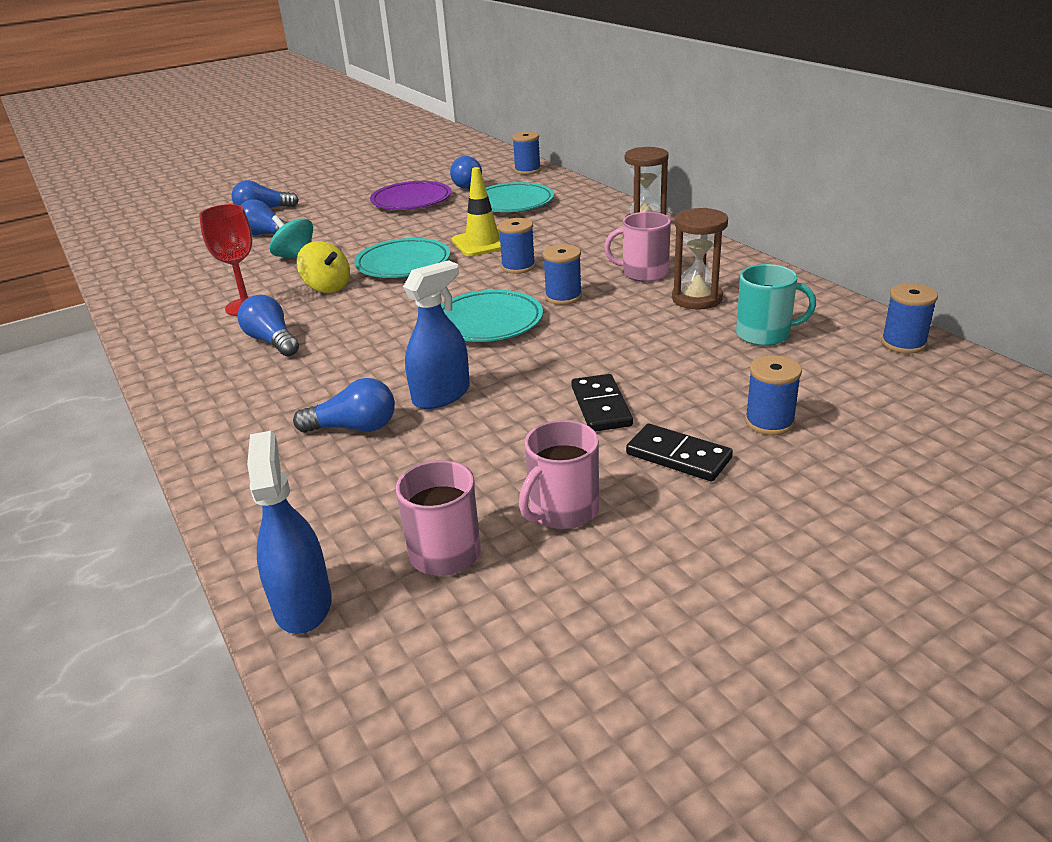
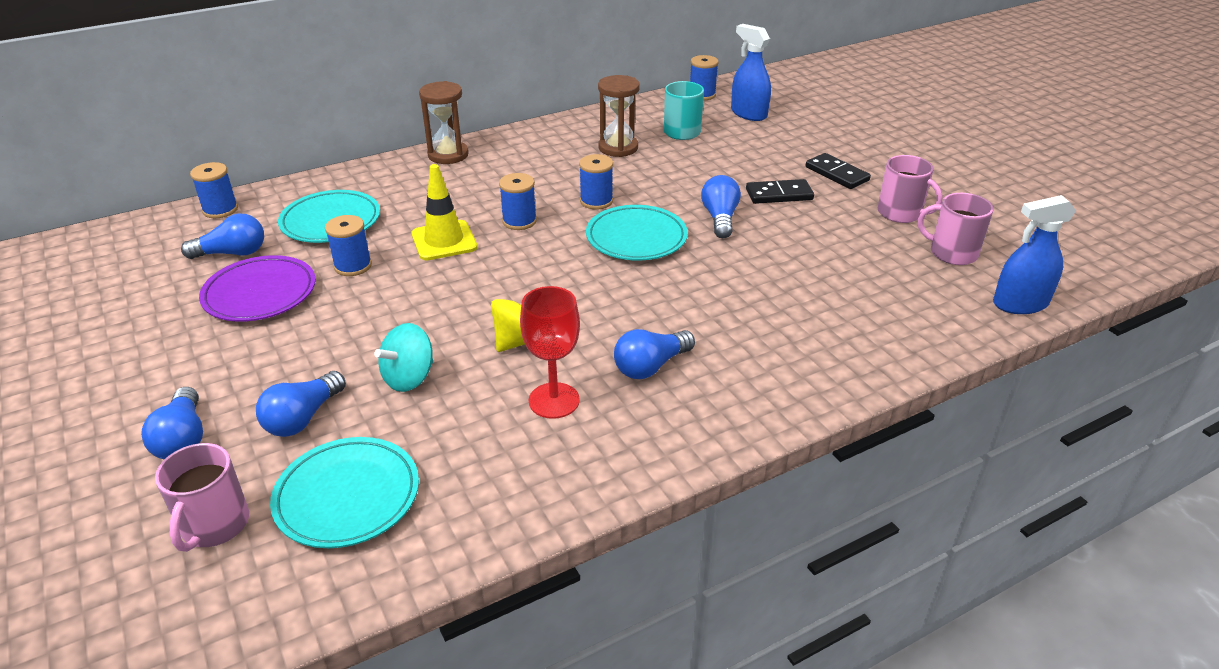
camera: 90 degrees left, 5 degrees up
(354, 428) = (815, 299): blue light bulb -> blue light bulb (720, 218)
(403, 264) = (476, 290): turquoise plate -> turquoise plate (347, 496)
(441, 395) = (763, 259): blue spray bottle -> blue spray bottle (748, 114)
(644, 273) = (561, 164): pink mug -> pink mug (214, 525)
(678, 456) = (837, 174): black domino -> black domino turned 75 degrees counterclockwise
(769, 422) = (796, 144): blue spool -> blue spool (353, 266)

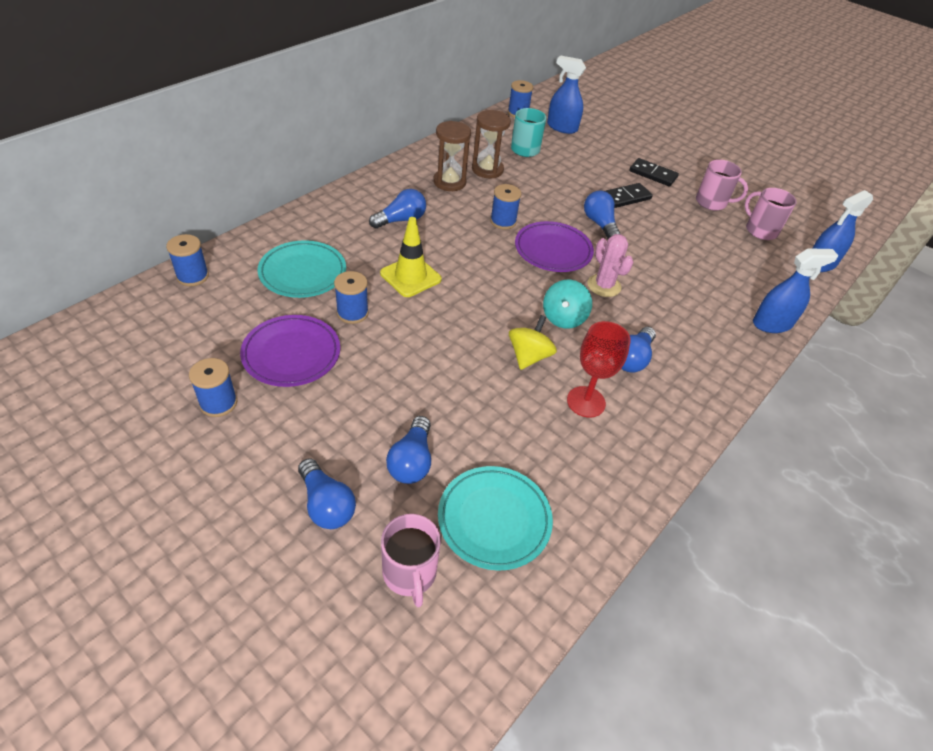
camera: 25 degrees left, 10 degrees up
(232, 253) = (237, 319): blue light bulb -> blue light bulb (401, 220)
(409, 378) = (469, 406): turquoise spinning top -> turquoise spinning top (563, 318)
(448, 155) = (357, 193): brown hourglass -> brown hourglass (449, 182)
(519, 221) = (457, 249): blue spool -> blue spool (218, 403)
(636, 238) = (553, 250): turquoise plate -> purple plate
(674, 283) = (604, 286): none -> pink cactus
(886, 362) = (772, 324): none -> blue spray bottle
(952, 253) = (760, 230): pink mug -> pink mug turned 45 degrees clockwise

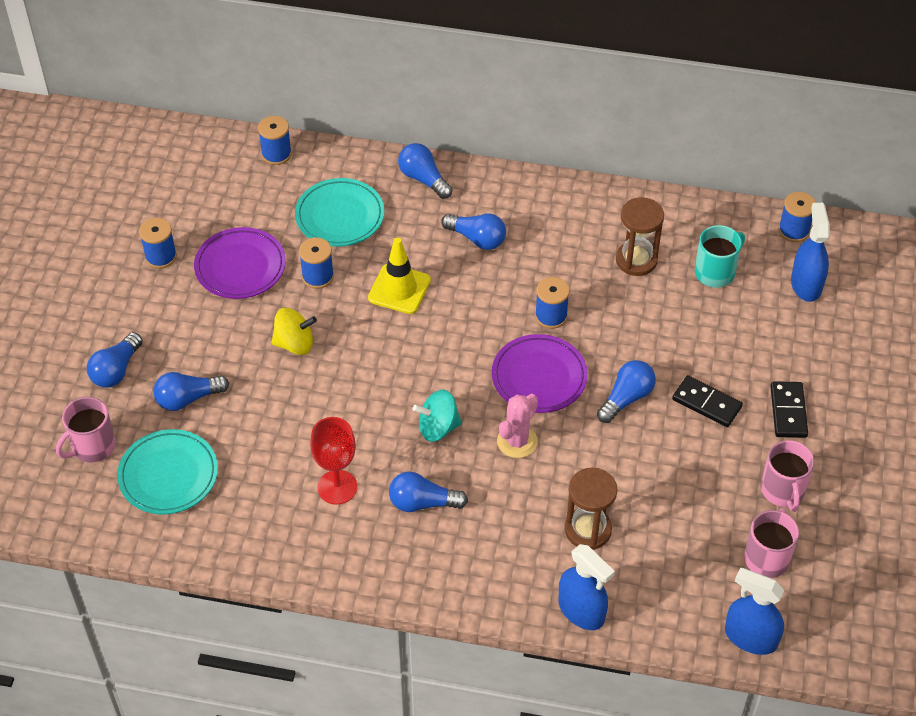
camera: 65 degrees right, 5 degrees up
(316, 217) = (423, 179): none -> blue light bulb
(449, 182) = (579, 241): brown hourglass -> brown hourglass (588, 530)
(529, 356) = (362, 423): yellow spinning top -> yellow spinning top (294, 344)

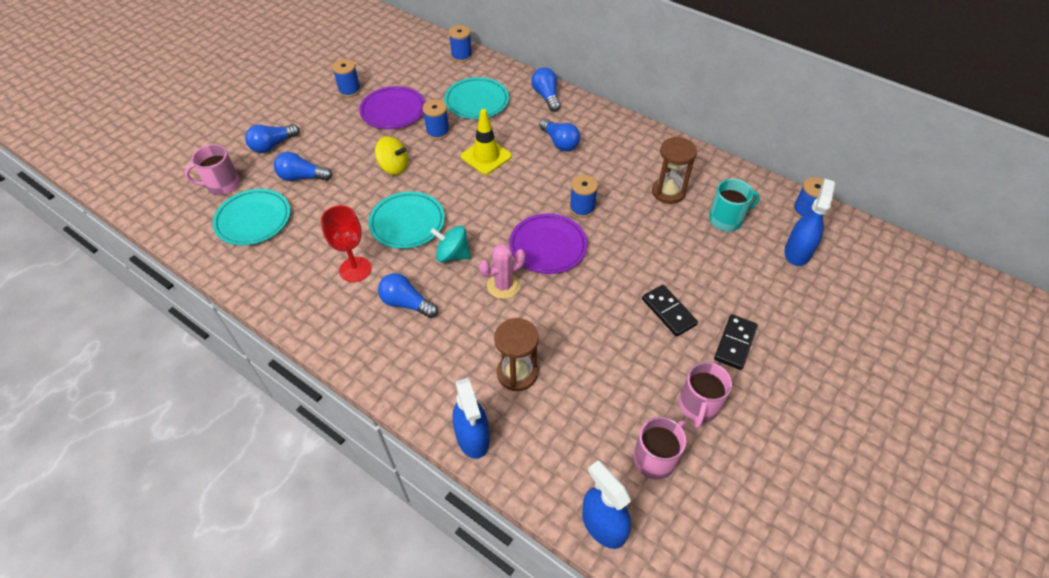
camera: 25 degrees right, 0 degrees up
(360, 409) = (407, 223): none -> turquoise plate
(626, 398) = (606, 285): blue light bulb -> none

